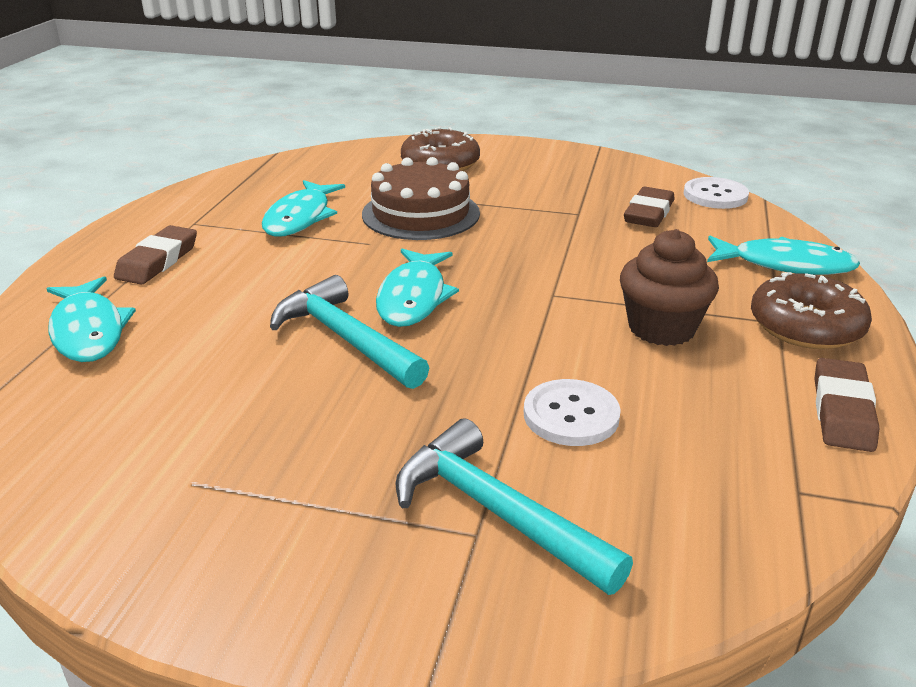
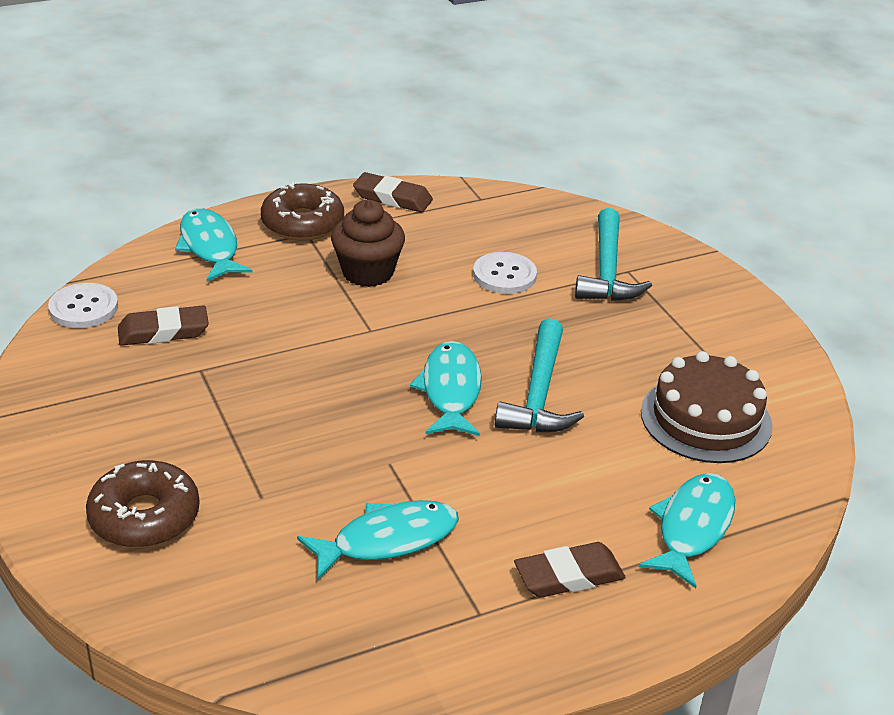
camera: 130 degrees left, 5 degrees up
(413, 297) = (450, 390): turquoise fish -> turquoise fish turned 60 degrees counterclockwise
(421, 214) = (296, 463): brown cake -> brown cake (706, 419)
(842, 411) = (392, 198): brown eraser -> brown eraser turned 45 degrees clockwise

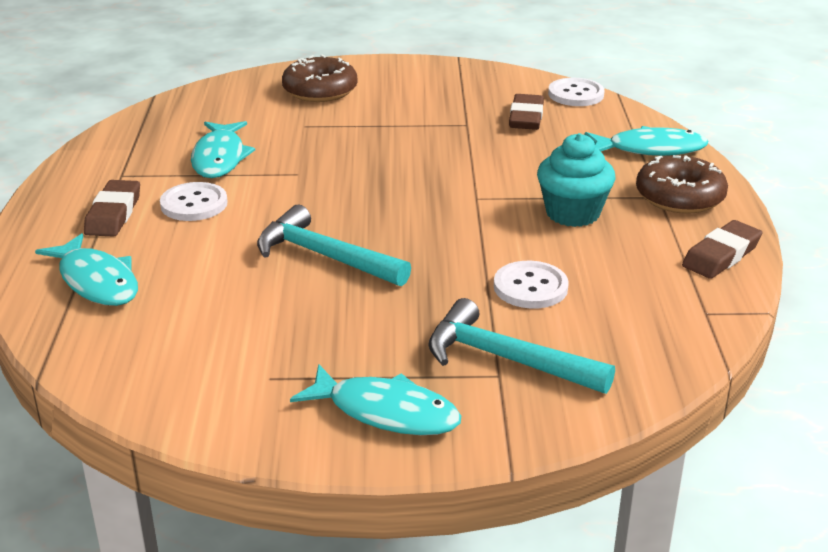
camera: 115 degrees right, 5 degrees down
(367, 272) = (572, 213): brown cupcake -> turquoise cupcake
(450, 390) = (362, 216): turquoise fish -> turquoise fish (386, 412)
(505, 518) = (194, 204): none -> white button
(706, 419) = (212, 337): brown cake -> none

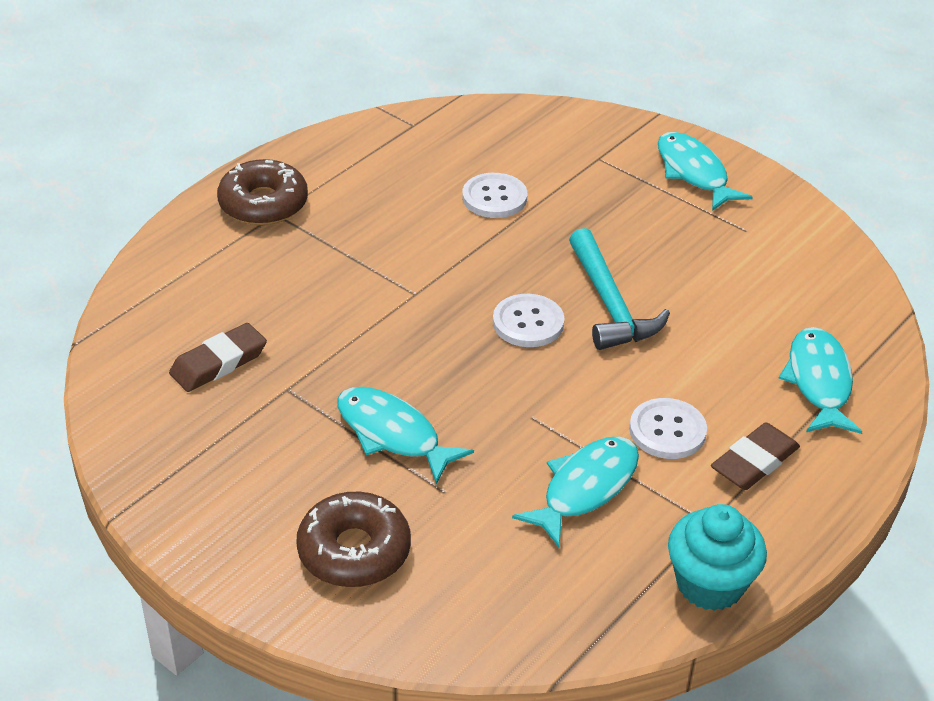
camera: 140 degrees left, 10 degrees up
(506, 359) = (581, 163): turquoise hammer -> none
(572, 213) = (367, 236): turquoise cupcake -> turquoise cupcake (710, 584)
(576, 94) = (116, 366): white button -> white button (528, 323)
(650, 149) = (191, 258): turquoise fish -> turquoise fish (393, 434)
(721, 255) = (329, 149): brown eraser -> none

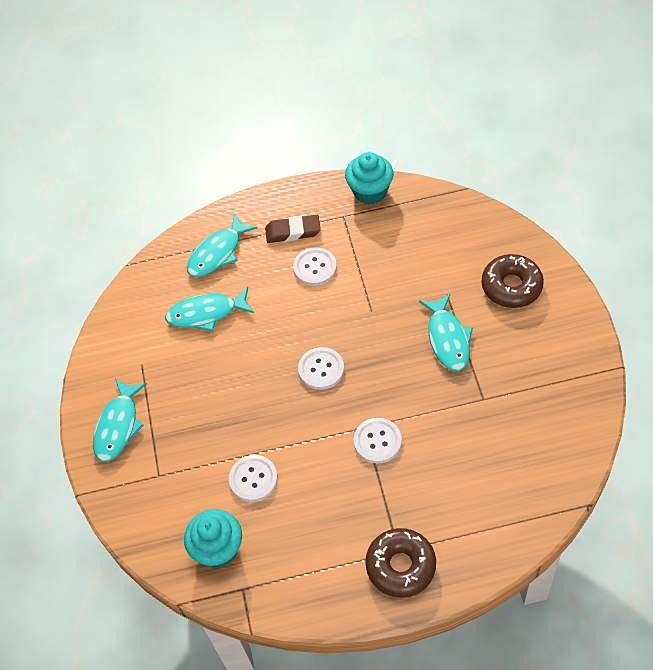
camera: 135 degrees left, 15 degrees up
(218, 363) = (510, 439): brown eraser -> none
(386, 288) = (377, 441): none -> white button
(469, 138) = (218, 549): none -> turquoise cupcake
(585, 488) = (381, 260): turquoise fish -> turquoise fish (206, 313)
(610, 304) = (267, 356): turquoise hammer -> none

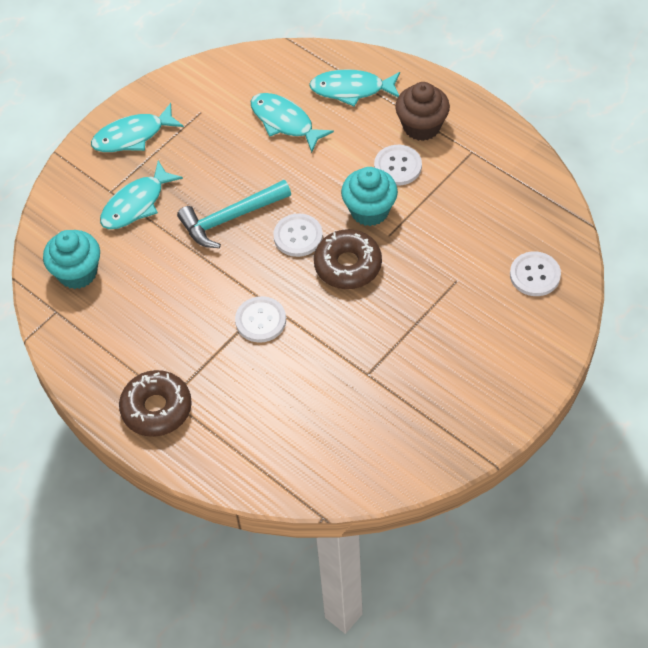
camera: 50 degrees right, 0 degrees up
(253, 479) = (156, 256): white button -> white button (535, 275)
(263, 405) = (230, 218): none -> turquoise hammer
(293, 231) = (421, 126): brown eraser -> brown cupcake
(370, 191) = (517, 154): turquoise cupcake -> turquoise cupcake (369, 210)
(448, 339) = (408, 310): turquoise fish -> turquoise fish (136, 204)
(511, 286) = (509, 325): brown donut -> brown donut (348, 265)

